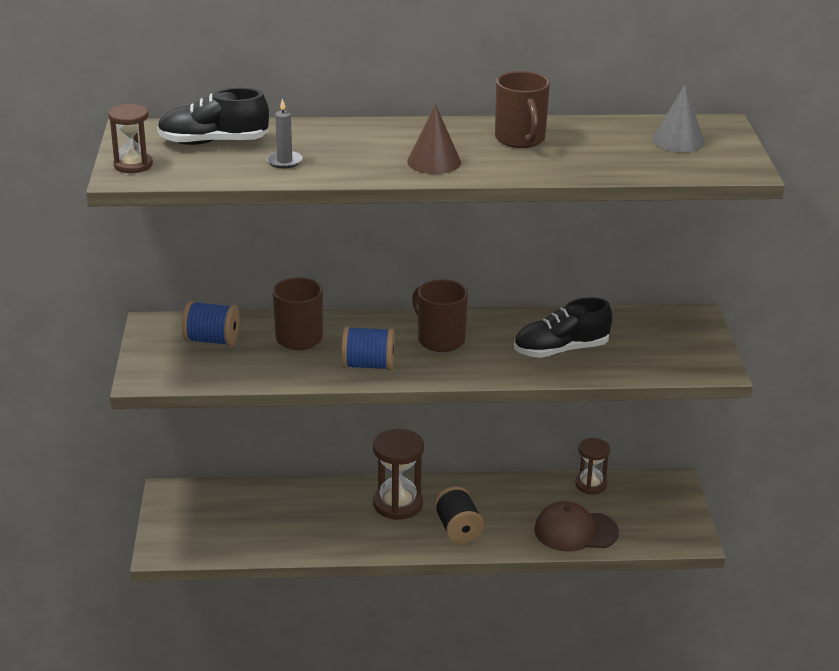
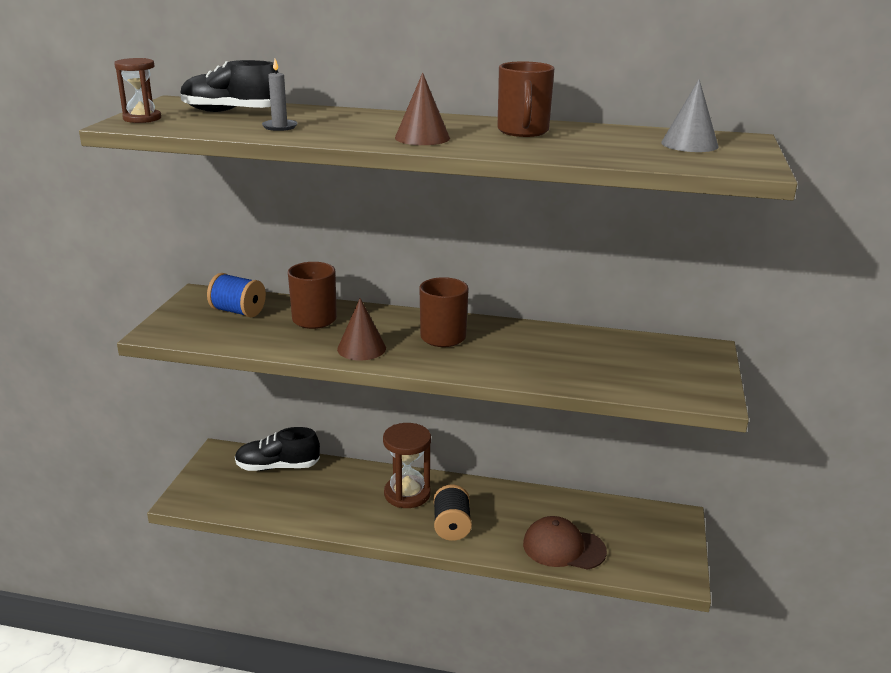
camera: 15 degrees right, 5 degrees down
(368, 365) = (361, 348): blue spool -> brown cone
(561, 350) = (555, 360): black shoe -> black shoe (277, 467)
(590, 485) = (594, 506): brown hourglass -> none

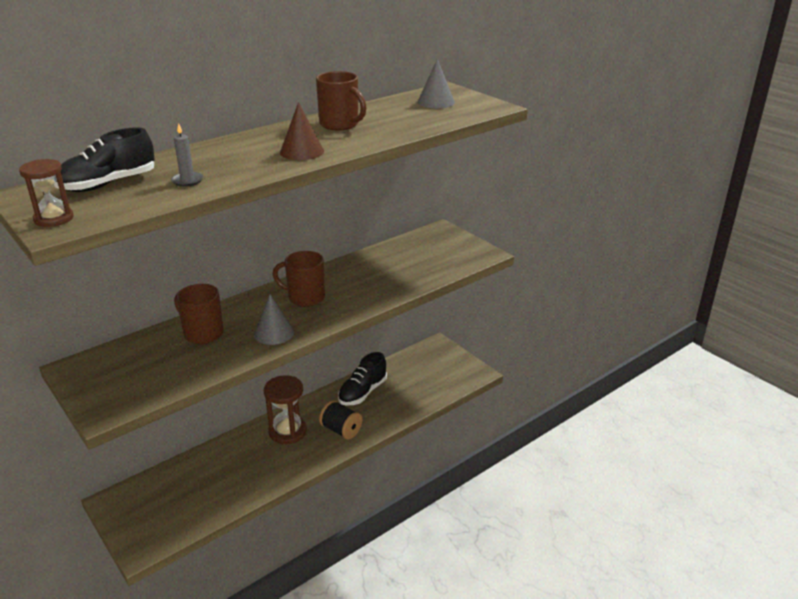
camera: 50 degrees left, 5 degrees up
(238, 311) = (135, 361): blue spool -> none
(277, 467) = (174, 478): black shoe -> black shoe (362, 392)
(361, 348) = (274, 333): brown cone -> grey cone
(563, 547) = (411, 398): brown cap -> none

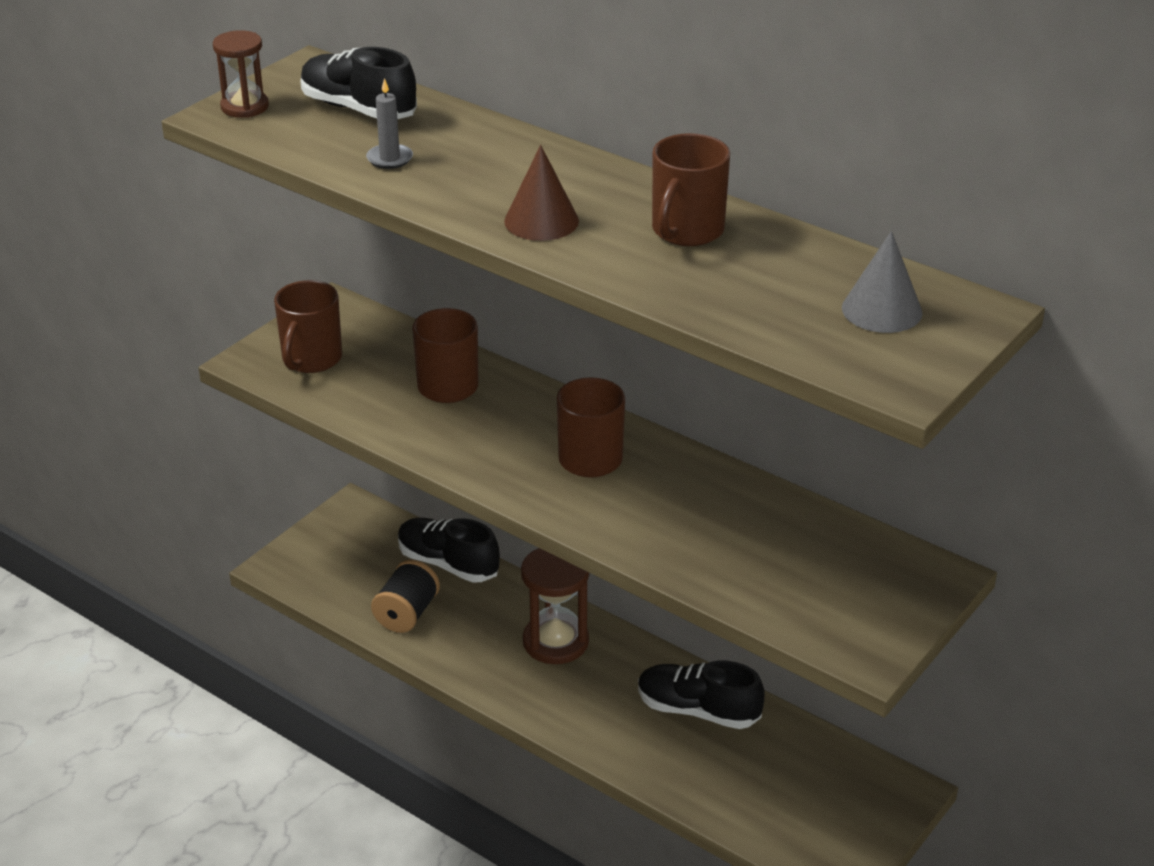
camera: 75 degrees right, 5 degrees up
(126, 384) = (311, 359): none -> brown mug
(195, 464) = (448, 564): none -> black shoe
(274, 333) = (475, 451): grey cone -> none
(341, 430) = (584, 706): black spool -> black spool (407, 613)

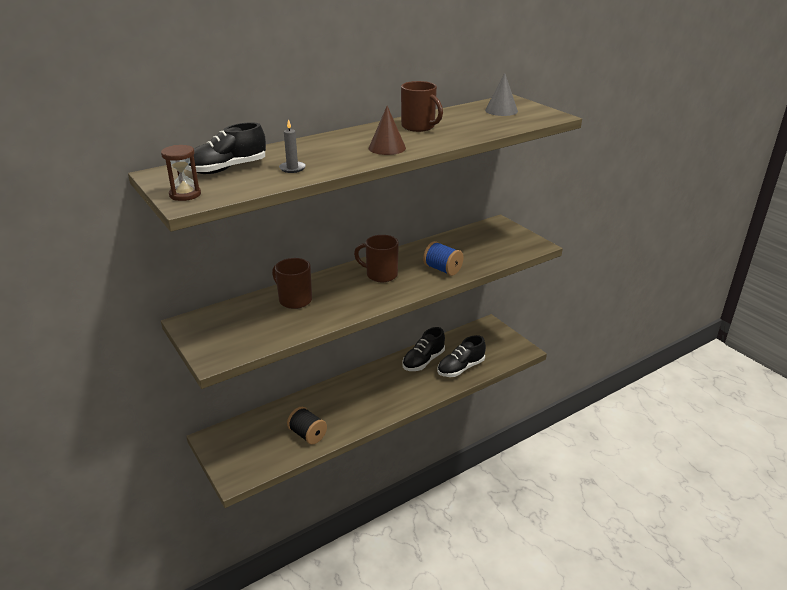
camera: 70 degrees left, 5 degrees down
(311, 359) = (232, 338): brown mug -> none
(448, 564) = (281, 412): black shoe -> black shoe (460, 368)
(555, 642) = (358, 390): brown hourglass -> none
(660, 532) = (442, 269): none -> blue spool

